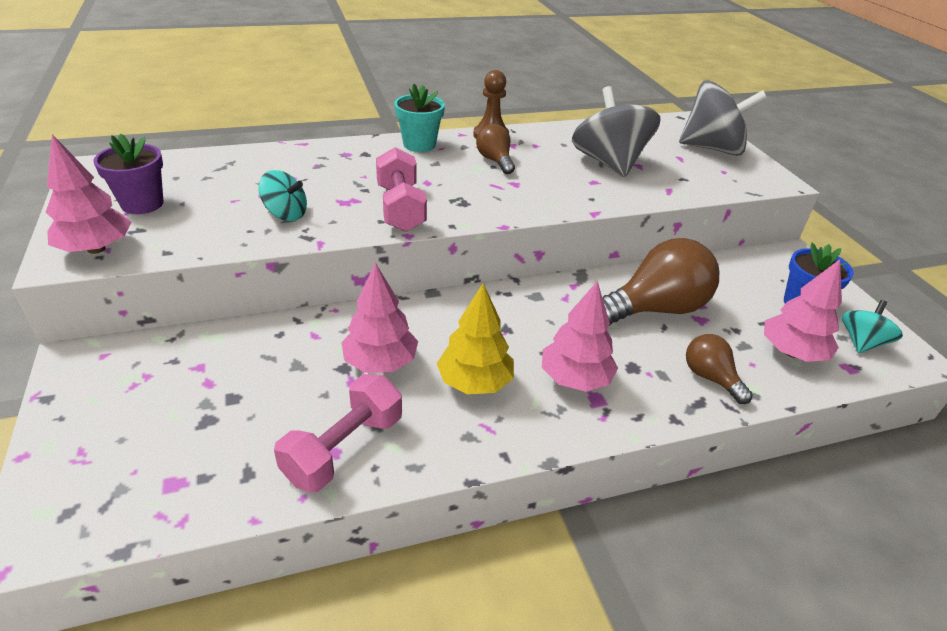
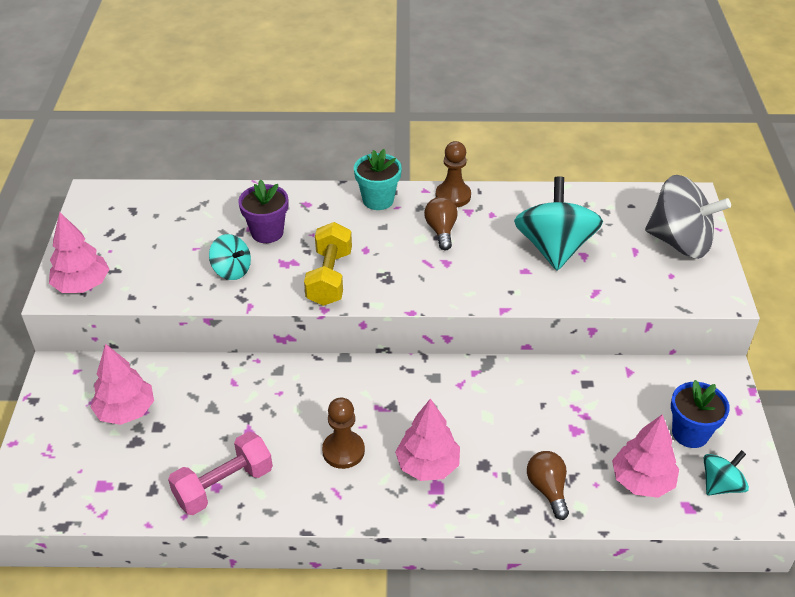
camera: 20 degrees right, 5 degrees up
(142, 204) = (124, 242): purple flower pot -> purple flower pot (267, 232)
(380, 362) = (276, 418): pink tree -> pink tree (126, 411)
(400, 208) = (329, 278): pink dumbbell -> yellow dumbbell
(474, 382) = (343, 451): yellow tree -> brown pawn
(609, 163) = (554, 248): grey spinning top -> turquoise spinning top
(655, 309) = (538, 411): brown light bulb -> none

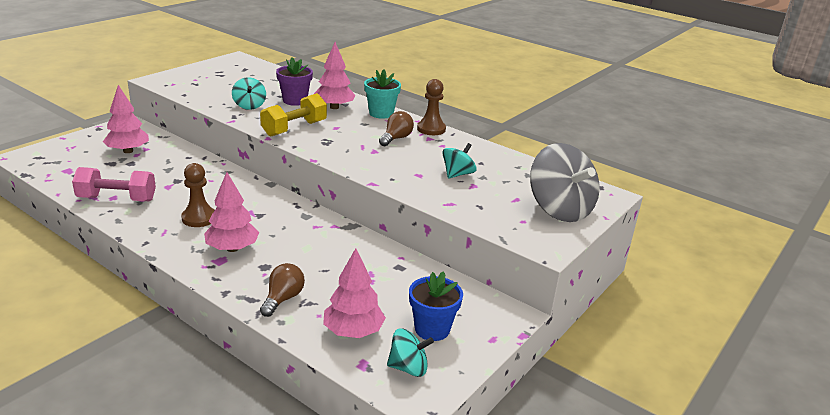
camera: 35 degrees right, 15 degrees down
(82, 285) = (171, 82): pink tree -> pink tree (334, 107)
(554, 248) = (457, 174): turquoise spinning top -> turquoise spinning top, size x0.52

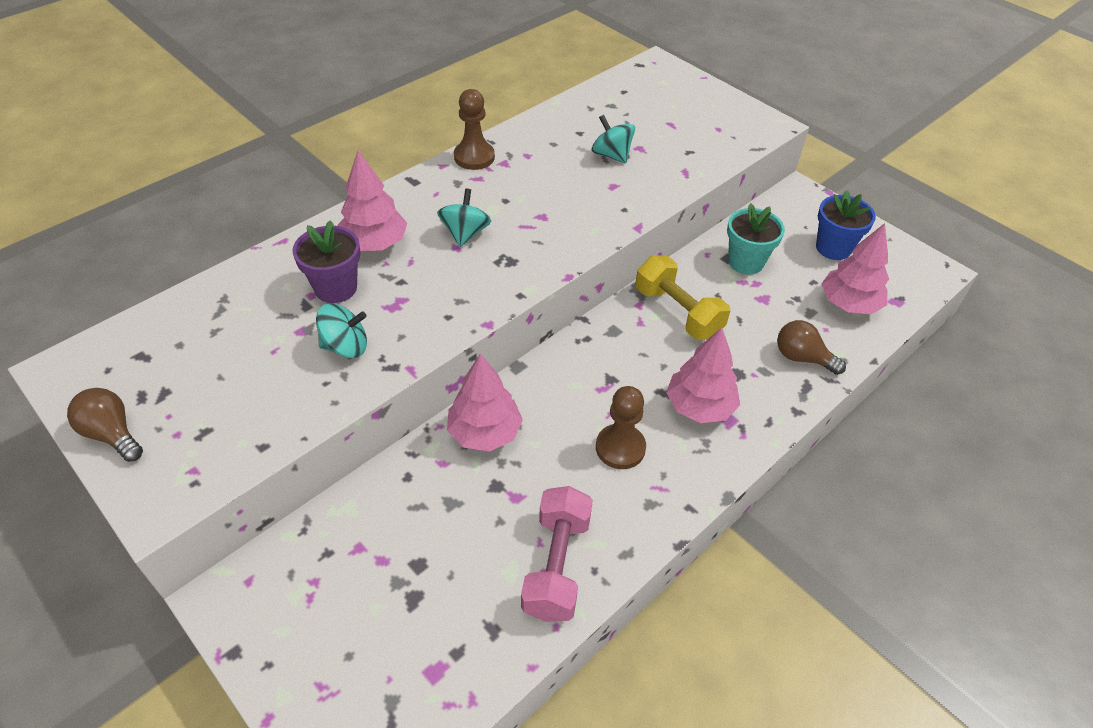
camera: 80 degrees left, 20 degrees up
(128, 151) = (363, 577): pink tree -> pink tree (485, 432)
(294, 128) = (455, 292): yellow dumbbell -> yellow dumbbell (677, 312)
(381, 113) = (410, 197): turquoise flower pot -> turquoise flower pot (746, 262)
(396, 138) = (502, 192): brown light bulb -> brown light bulb (112, 434)
(408, 368) = (894, 271): turquoise spinning top -> turquoise spinning top (465, 233)
(559, 210) = (692, 101): grey spinning top -> none

